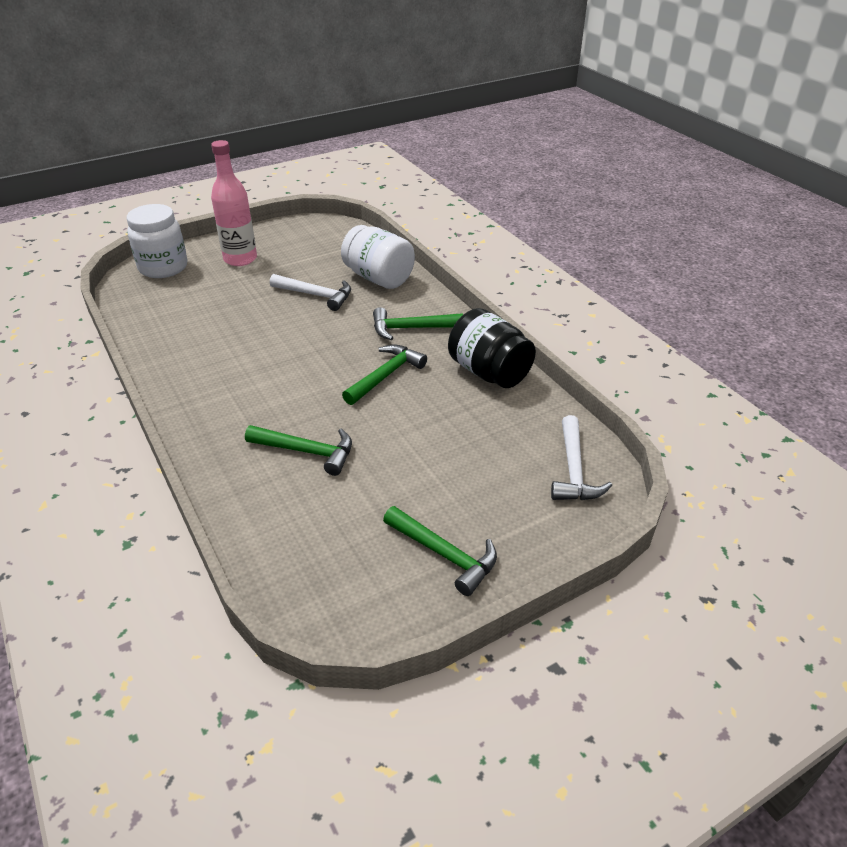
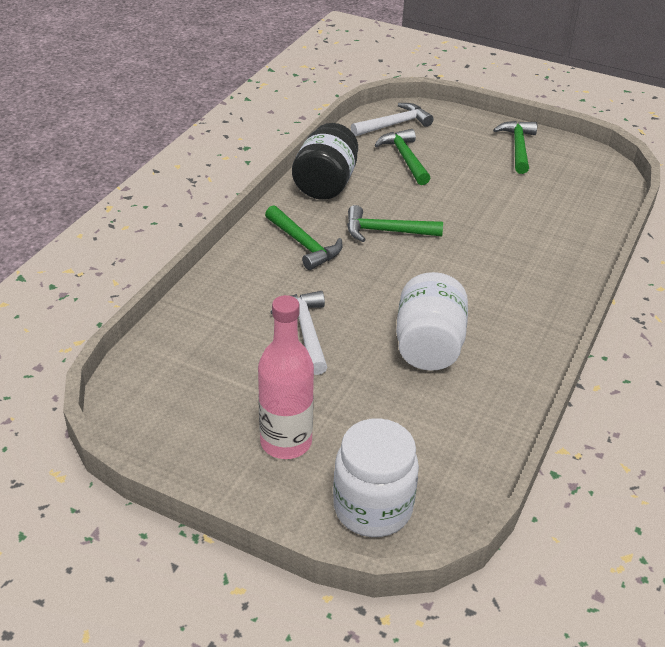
camera: 125 degrees left, 0 degrees up
(306, 451) = (511, 231): green hammer -> green hammer (405, 158)
(379, 278) = (230, 302): white jar -> white jar (428, 346)

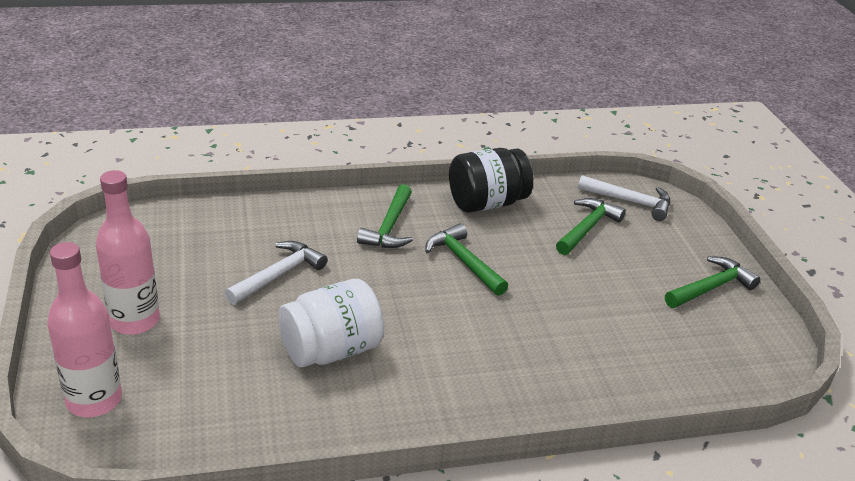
camera: 50 degrees right, 5 degrees down
(372, 508) = (94, 400): white jar -> pink bottle

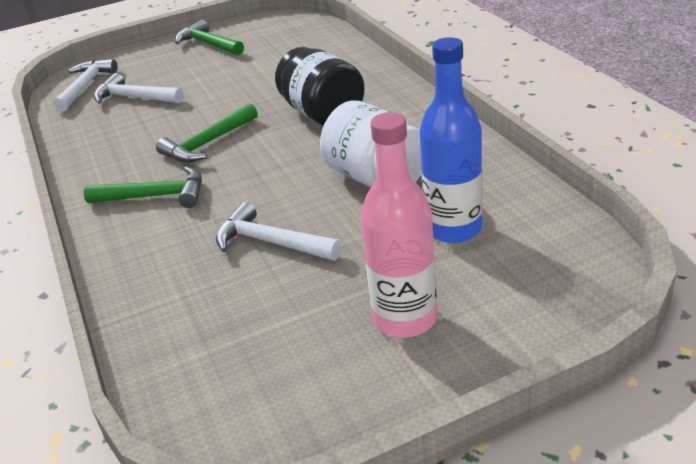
camera: 95 degrees left, 0 degrees up
(94, 400) = (545, 295): pink bottle -> none
(218, 376) = (453, 228): none -> blue bottle
(486, 203) = (97, 151): black jar -> black jar (323, 114)
(587, 228) = (135, 98): green hammer -> white hammer

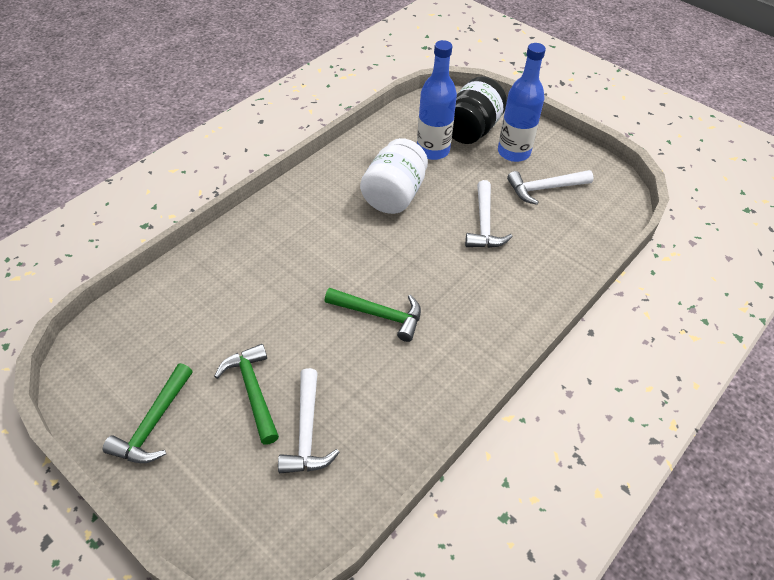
camera: 120 degrees left, 15 degrees up
(85, 86) = (287, 514): white hammer -> white hammer (545, 188)
(155, 196) = (466, 314): green hammer -> green hammer (253, 391)
(323, 114) = (311, 252): black jar -> black jar (472, 130)
(405, 319) = (513, 152): pink bottle -> blue bottle

